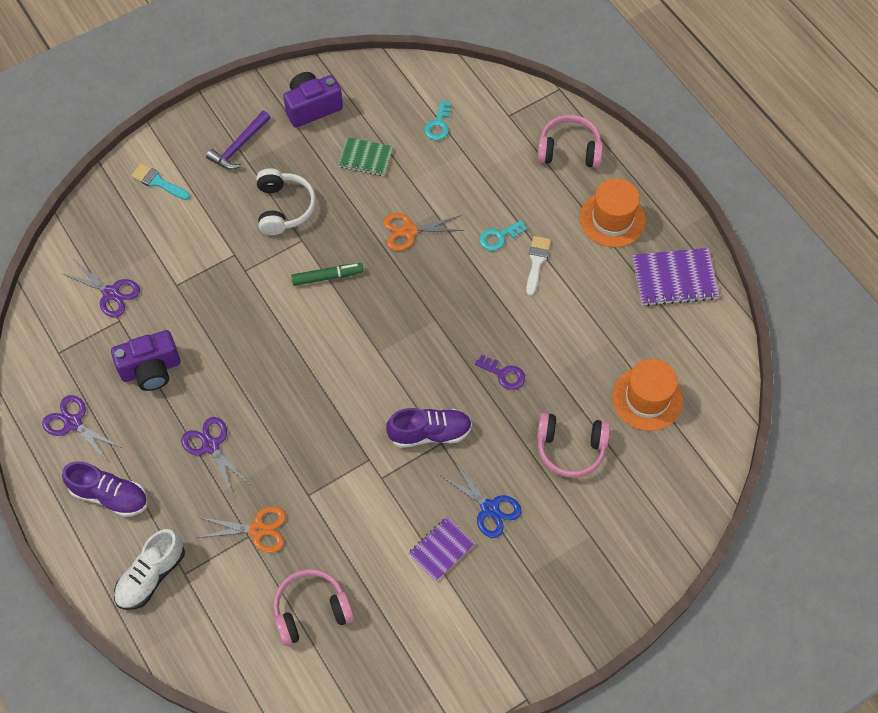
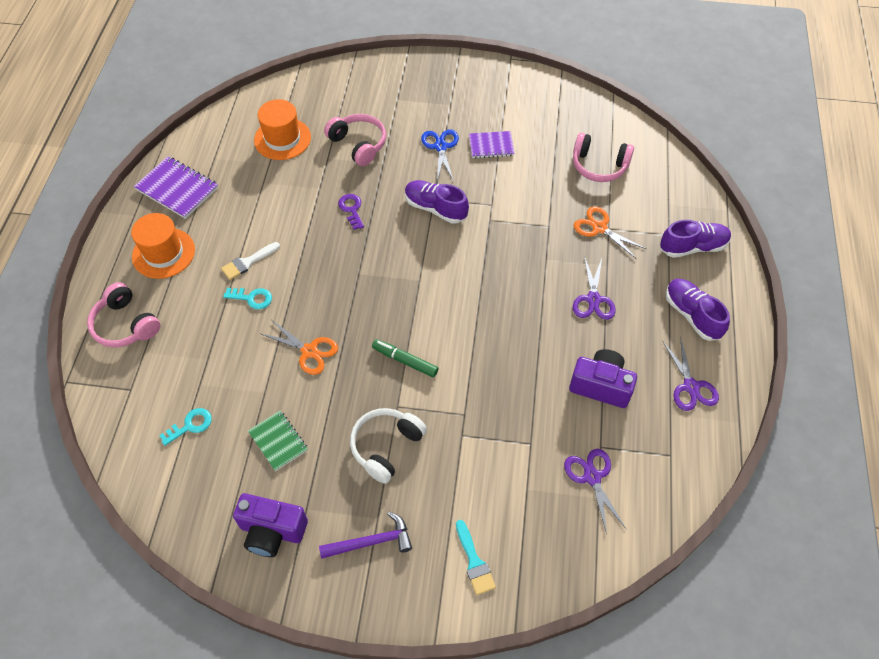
camera: 140 degrees left, 5 degrees down
(151, 576) = (692, 247): white shoe -> purple shoe

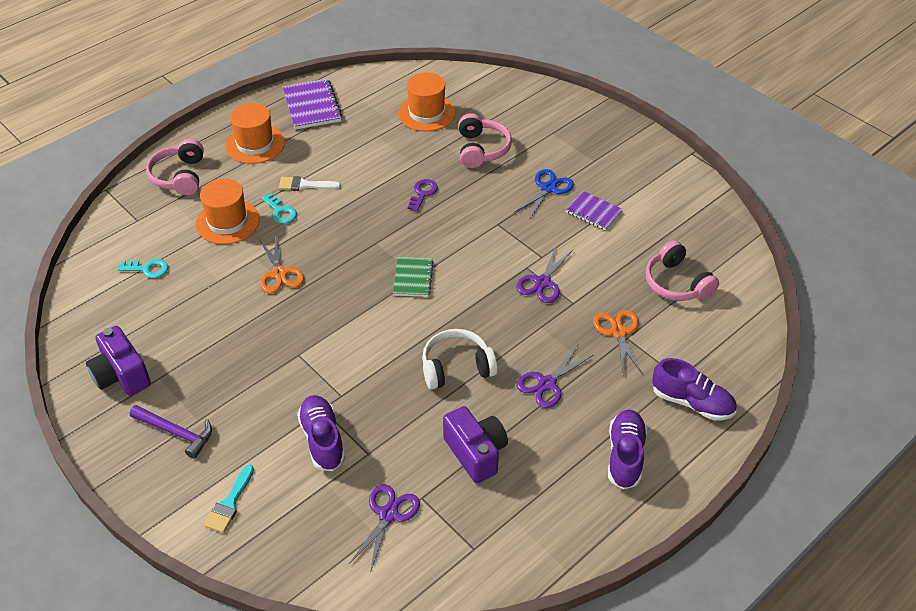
camera: 40 degrees right, 10 degrees down
(215, 337) = (227, 222): none -> orange hat
(278, 441) = (191, 319): green notebook -> green notebook (413, 278)
(386, 447) = (259, 376): white headphones -> white headphones (456, 367)
(405, 361) = (340, 326): green marker -> none
(435, 208) = (490, 232): purple shoe -> purple shoe (322, 440)
(690, 386) = (555, 510): purple scissors -> purple scissors (542, 282)

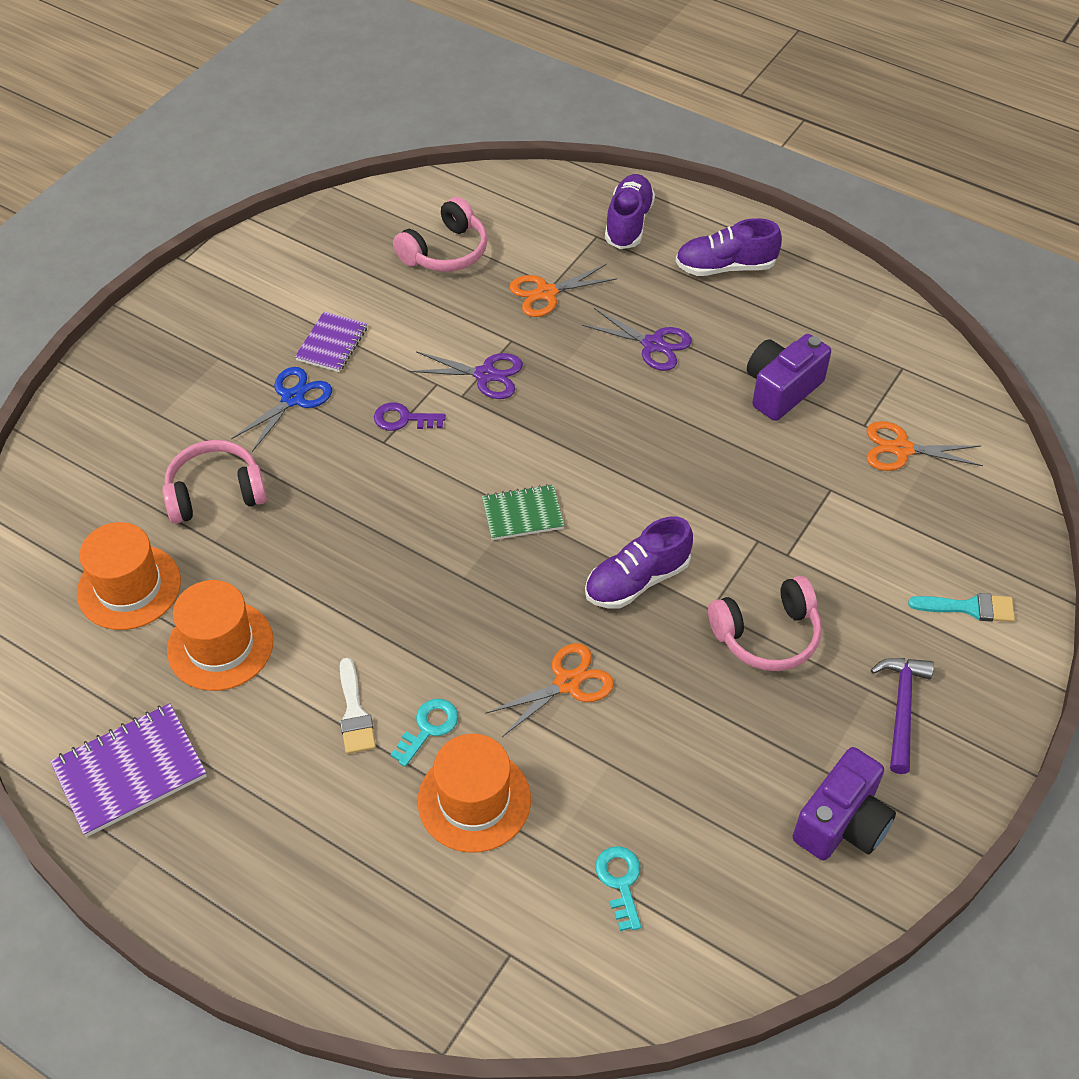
camera: 105 degrees left, 5 degrees up
(180, 176) = (376, 929): pink headphones -> pink headphones (767, 635)
(255, 144) = (259, 830): orange hat -> orange hat (220, 645)
(322, 440) = (834, 540): purple shoe -> purple shoe (637, 580)
(388, 514) = (901, 449): purple scissors -> orange scissors
(423, 193) = (338, 545): purple key -> purple key (403, 419)
(456, 367) = (663, 433): white headphones -> none
(548, 188) = (293, 399): blue scissors -> blue scissors turned 105 degrees clockwise

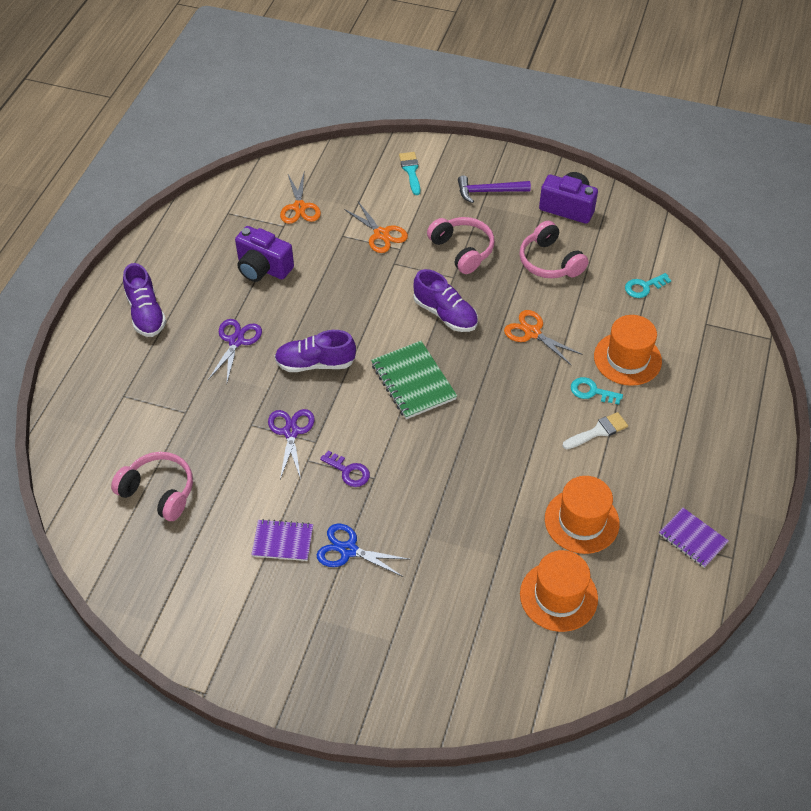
camera: 105 degrees left, 0 degrees up
(130, 771) = (692, 539): purple notebook -> purple notebook, size x0.65
(215, 493) = (456, 571): pink headphones -> pink headphones (549, 262)
(403, 419) = (348, 471): purple key -> purple key turned 45 degrees counterclockwise
(522, 514) = (413, 382): green notebook -> green notebook, size x1.54
(546, 293) = (195, 414): orange scissors -> orange scissors (381, 234)
(628, 223) = (105, 378): purple shoe -> purple shoe (315, 363)

